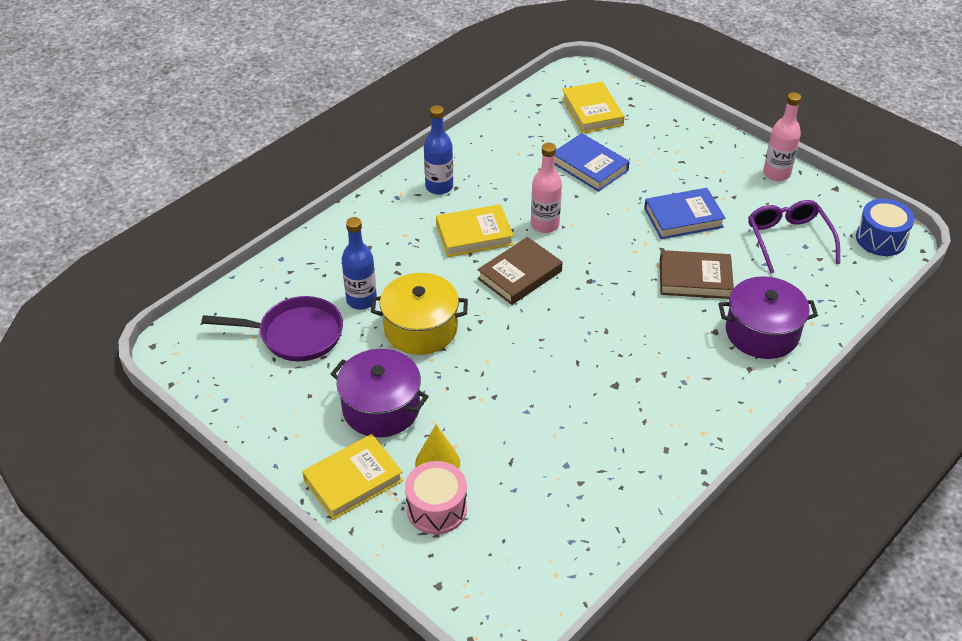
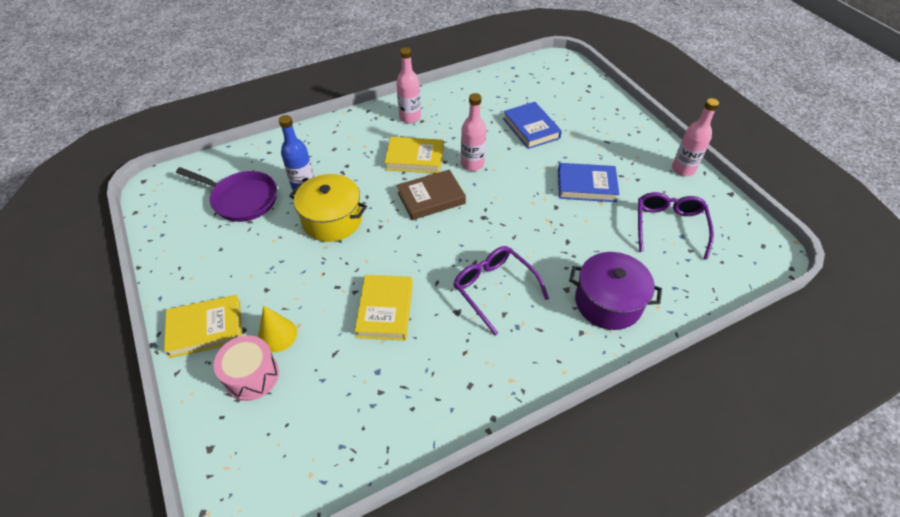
camera: 20 degrees right, 5 degrees up
(381, 408) = (264, 275): purple pot -> none
(439, 187) = (410, 117): blue bottle -> pink bottle
(592, 111) = (554, 89): yellow book -> yellow book (385, 310)
(641, 352) = (494, 289): none -> purple glasses
(695, 279) = (571, 239): brown book -> none
(880, 239) = (755, 247): blue drum -> none

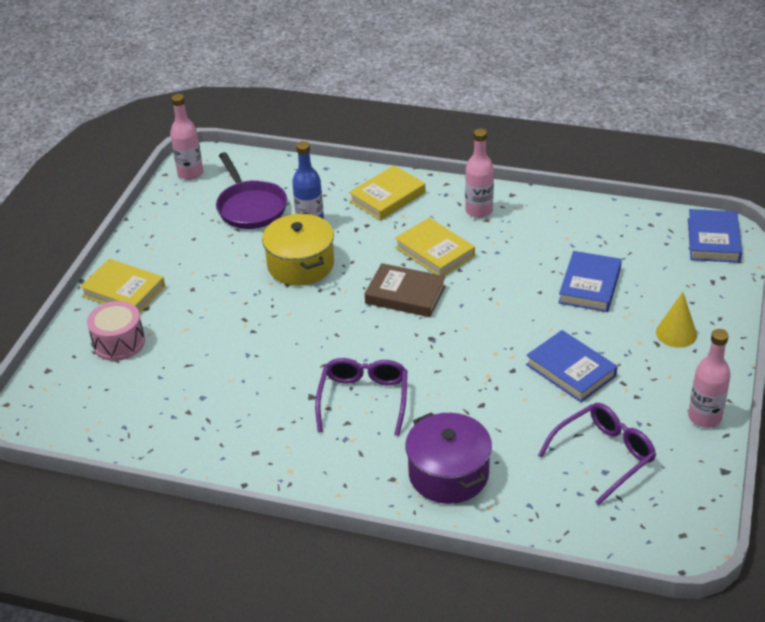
camera: 45 degrees right, 10 degrees down
(277, 335) = (164, 326): yellow cone -> yellow cone (676, 333)
(385, 310) = (259, 359): yellow book -> yellow book (387, 197)
(472, 164) = (482, 286): pink bottle -> pink bottle (190, 173)
(558, 68) = (713, 240): none -> blue book

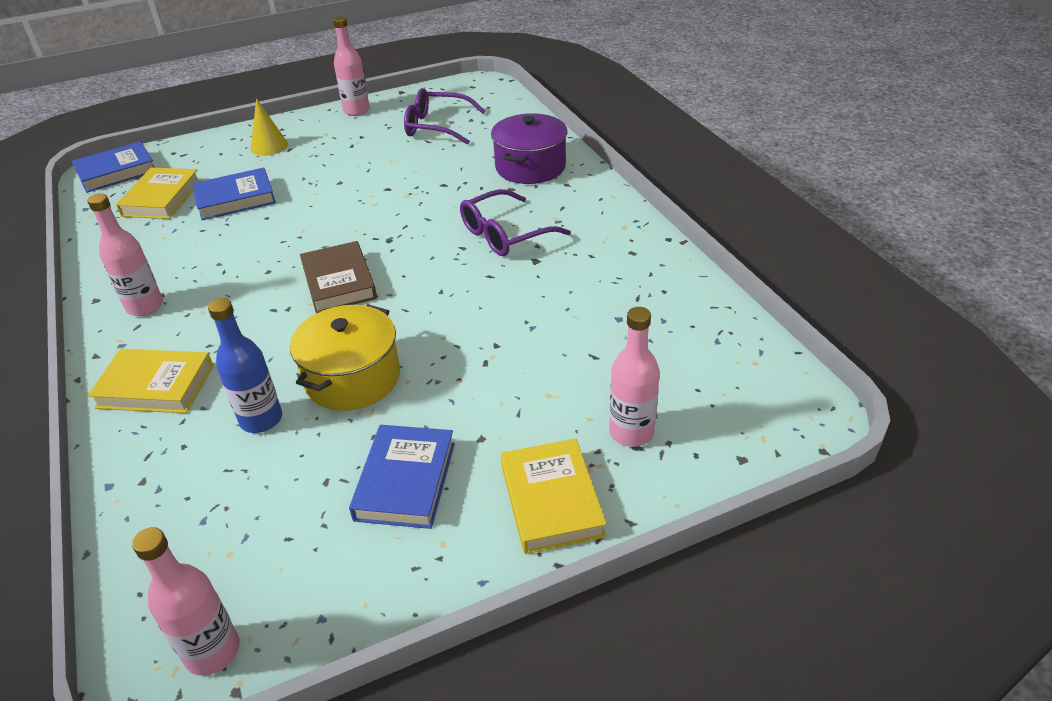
camera: 130 degrees left, 0 degrees up
(119, 343) = (631, 432): pink drum -> pink bottle
(250, 207) = (263, 502): purple pan -> none
(434, 252) = (248, 299): yellow book -> yellow book (162, 198)
(570, 370) = (360, 167): blue book -> blue book (405, 481)

